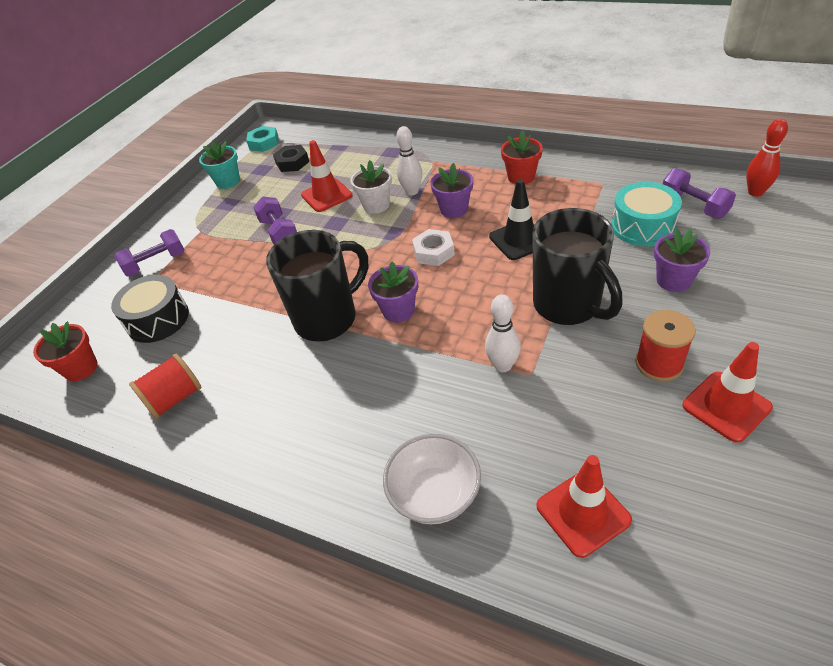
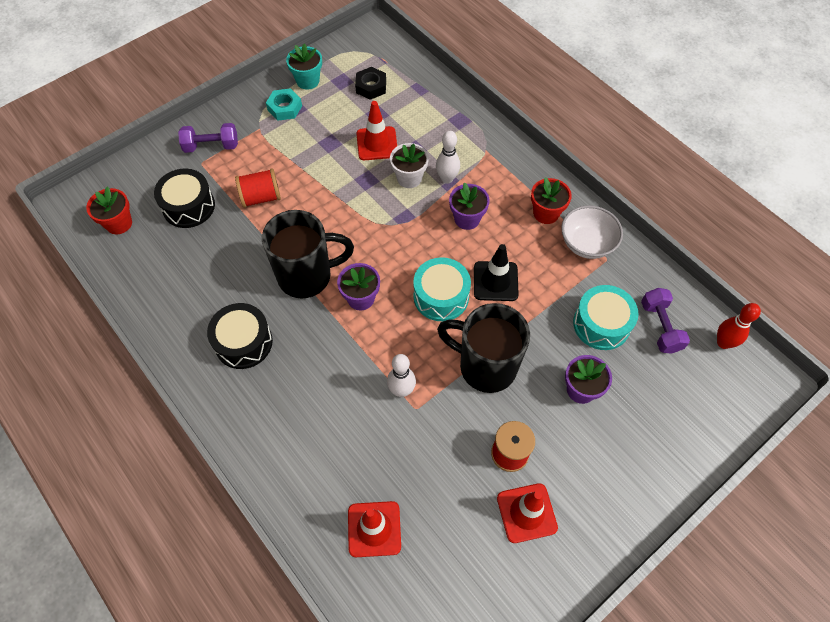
camera: 20 degrees right, 15 degrees up
(174, 398) = (169, 287): red spool -> red spool (261, 197)
(264, 143) = (360, 47): turquoise nut -> turquoise nut (284, 108)
(279, 232) = (318, 165): purple dumbbell -> none
(295, 407) = (243, 342): none -> black drum
(434, 252) = (422, 255): white nut -> none
(435, 494) = (293, 462): white bowl -> white bowl (587, 243)
(478, 273) = (441, 296): none -> turquoise drum
(568, 305) = (485, 366): black mug -> black mug turned 120 degrees clockwise

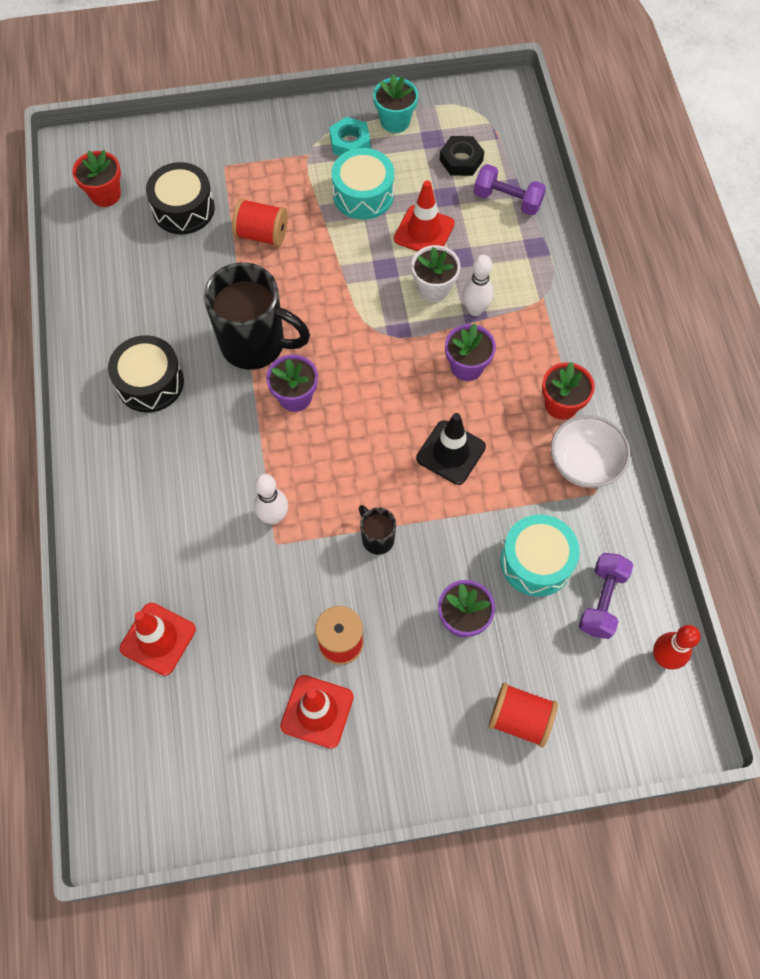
camera: 30 degrees right, 5 degrees up
(211, 146) = (246, 152): purple dumbbell -> purple dumbbell (507, 200)
(441, 296) = (380, 438): turquoise drum -> turquoise drum (363, 194)
(485, 366) = (377, 538): black mug -> black mug, size x0.46
(664, 435) = (520, 718): none -> red spool

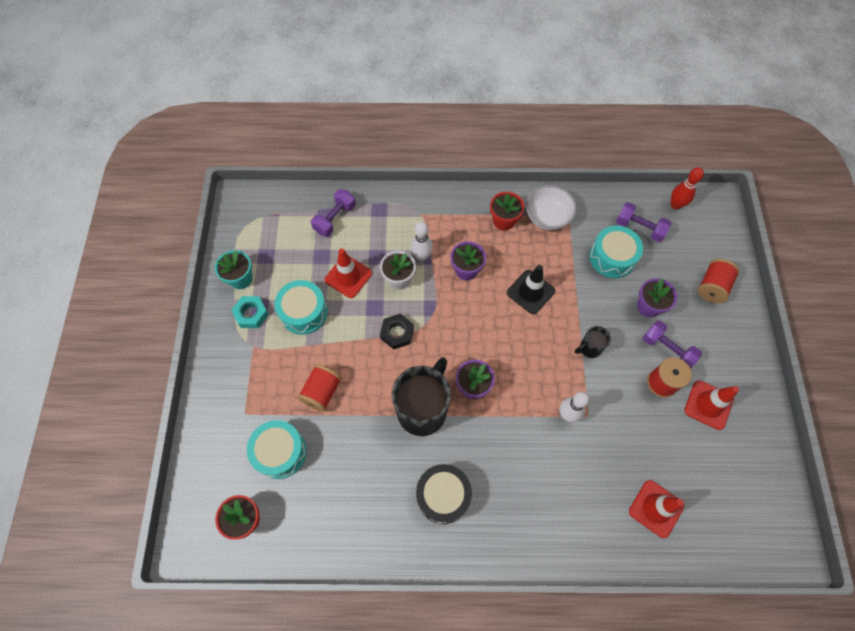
camera: 80 degrees left, 0 degrees up
(183, 209) = (280, 452): black drum -> turquoise drum
(395, 649) = (667, 350): none -> purple dumbbell
(461, 160) = (291, 241): black nut -> black nut (397, 333)

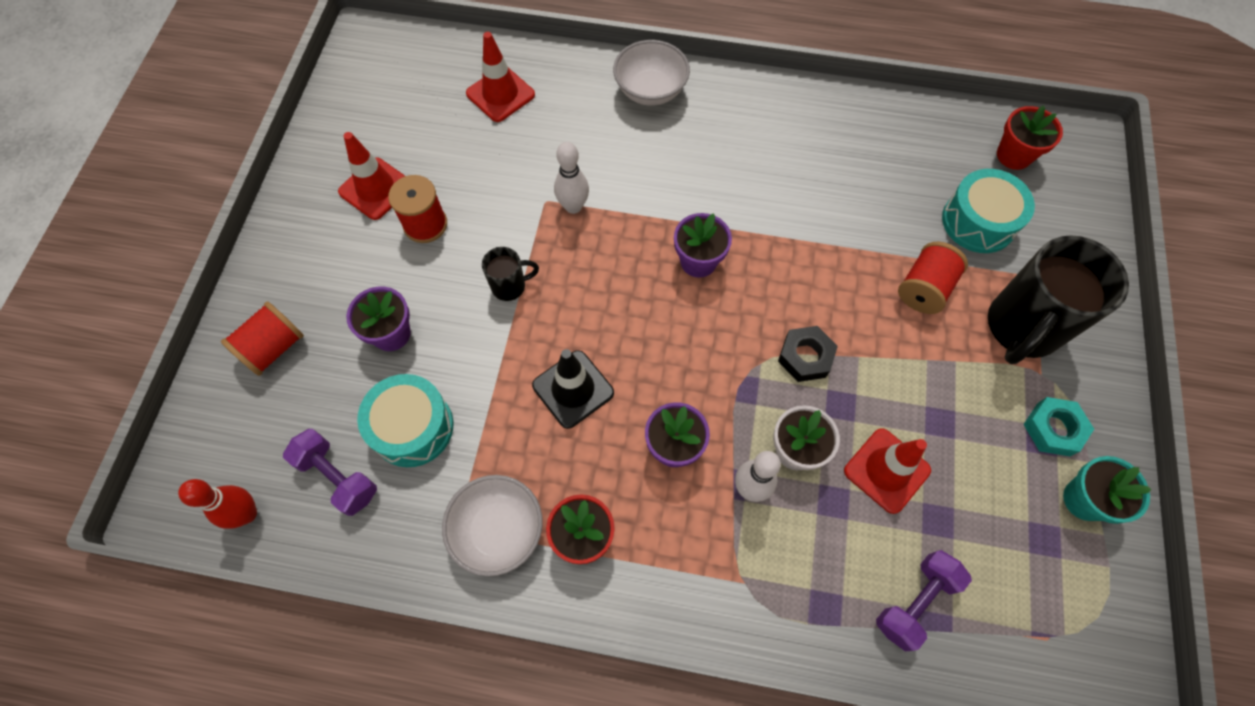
camera: 170 degrees left, 0 degrees up
(304, 312) = (962, 417): turquoise drum -> none
(423, 409) = (775, 243): black mug -> black mug (1021, 328)
(443, 496) = (760, 143): black drum -> none
(538, 535) = (650, 90): none -> white bowl
(667, 350) = (395, 266): purple dumbbell -> none

